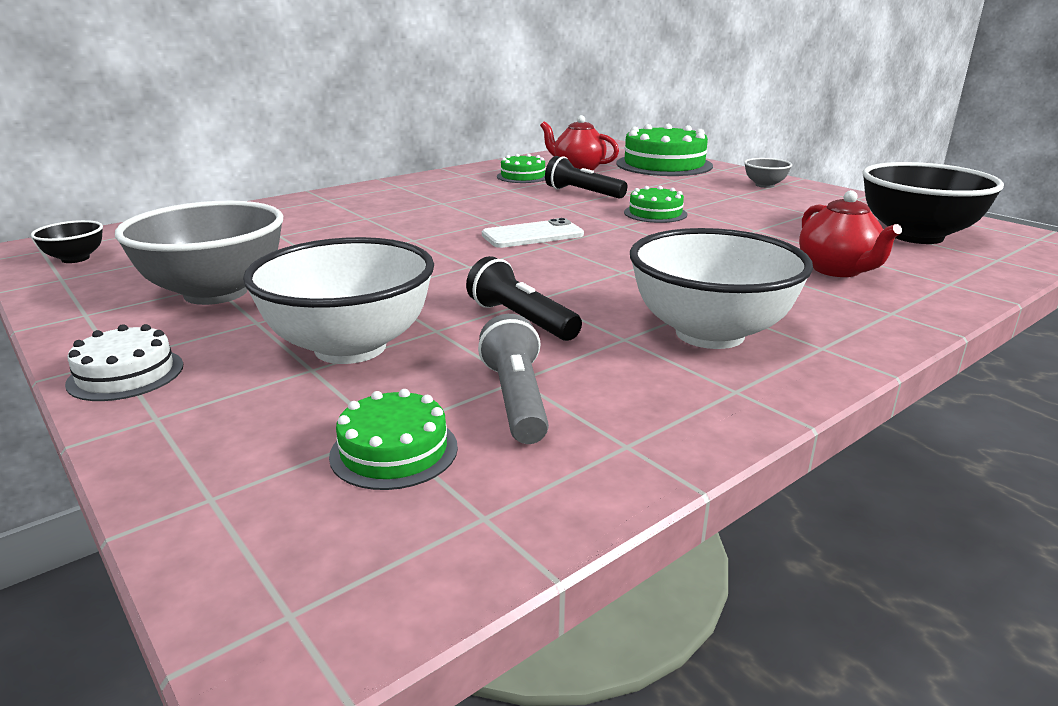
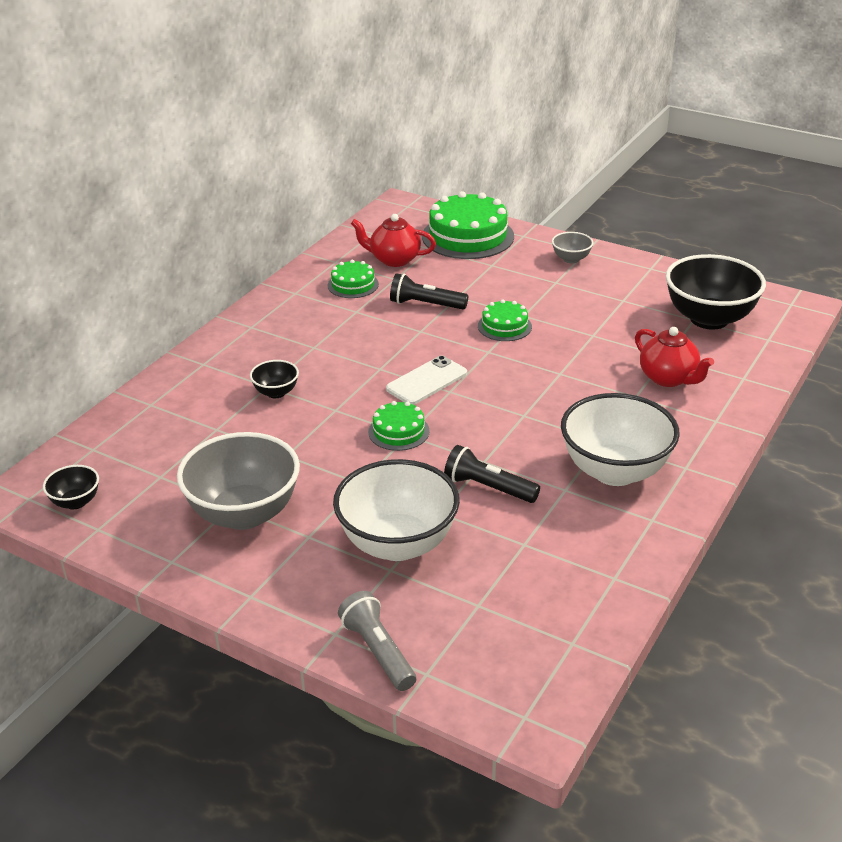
camera: 20 degrees left, 10 degrees up
(126, 374) = (274, 606): white cake -> none
(369, 222) = (276, 392): none -> black bowl
(394, 451) = (495, 617): green cake -> green cake (398, 431)
(516, 399) = (534, 560): grey flashlight -> grey flashlight (378, 651)

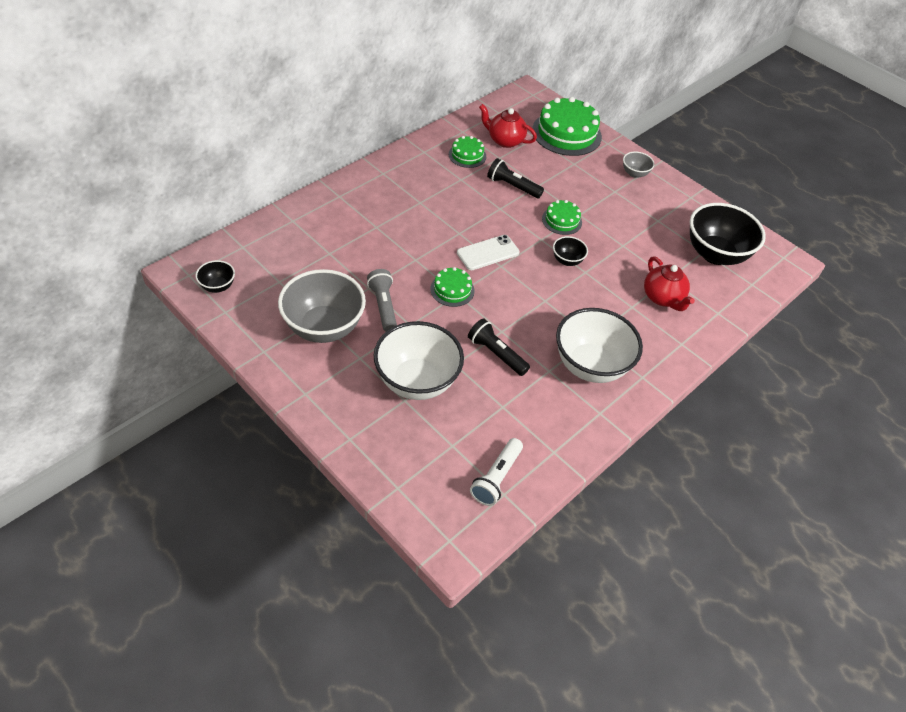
camera: 10 degrees right, 15 degrees up
(276, 392) = (380, 234): black bowl -> black bowl (567, 260)
(378, 651) = (372, 461): grey flashlight -> grey flashlight (383, 306)
(553, 627) = (496, 478): none -> white flashlight

